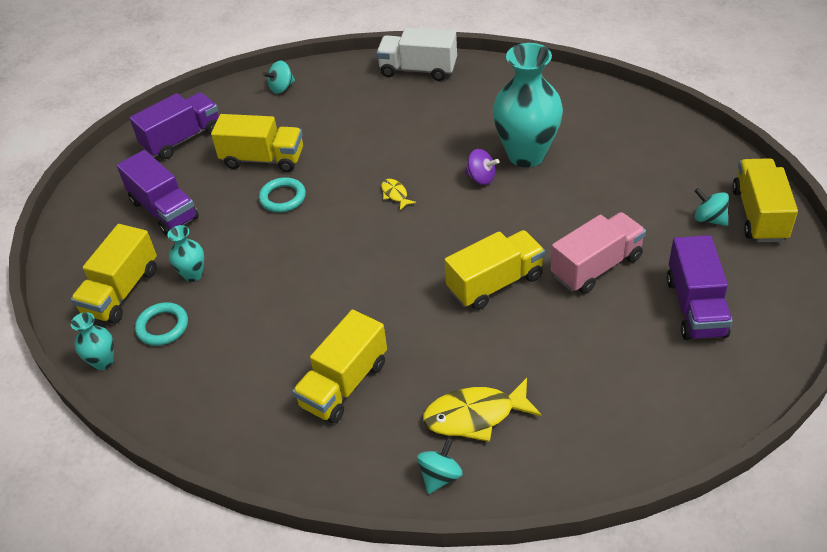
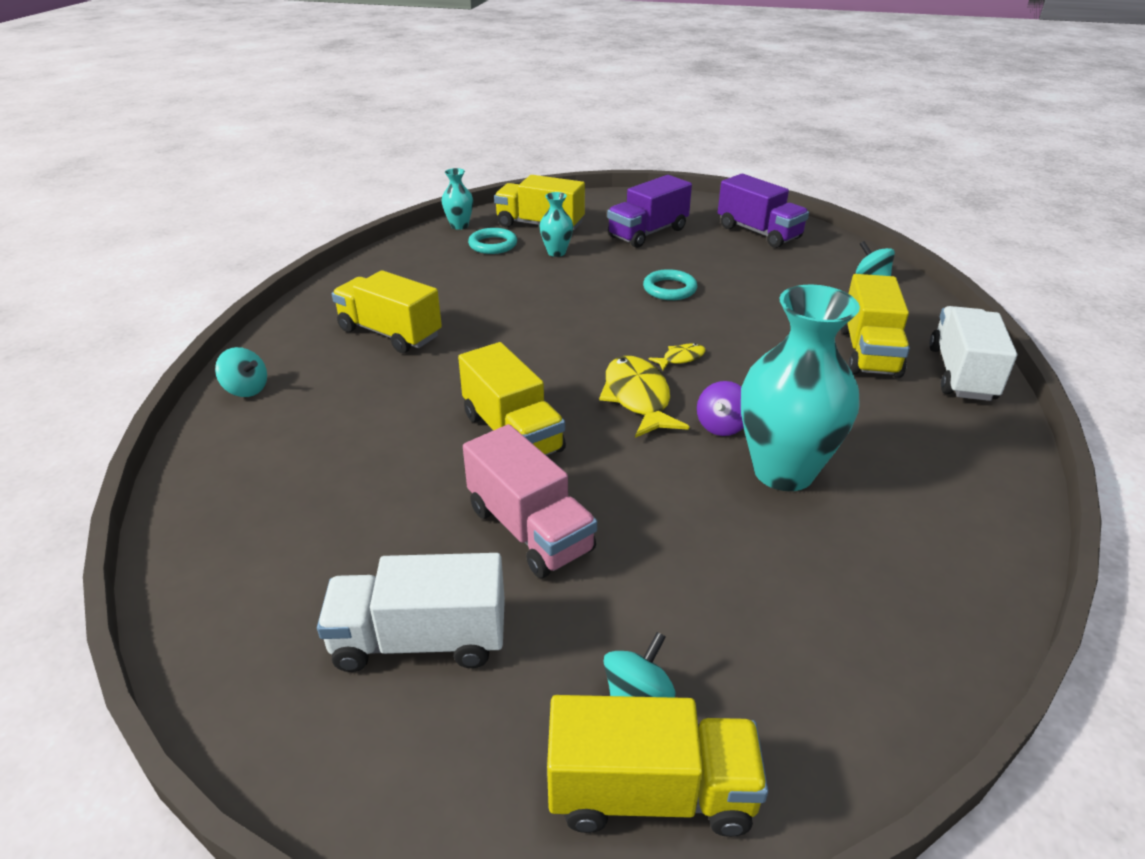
camera: 85 degrees right, 10 degrees down
(263, 159) = (734, 275): yellow truck -> yellow truck (868, 352)
(475, 416) = (311, 413): yellow fish -> yellow fish (637, 398)
(695, 307) = (420, 640): purple truck -> white truck

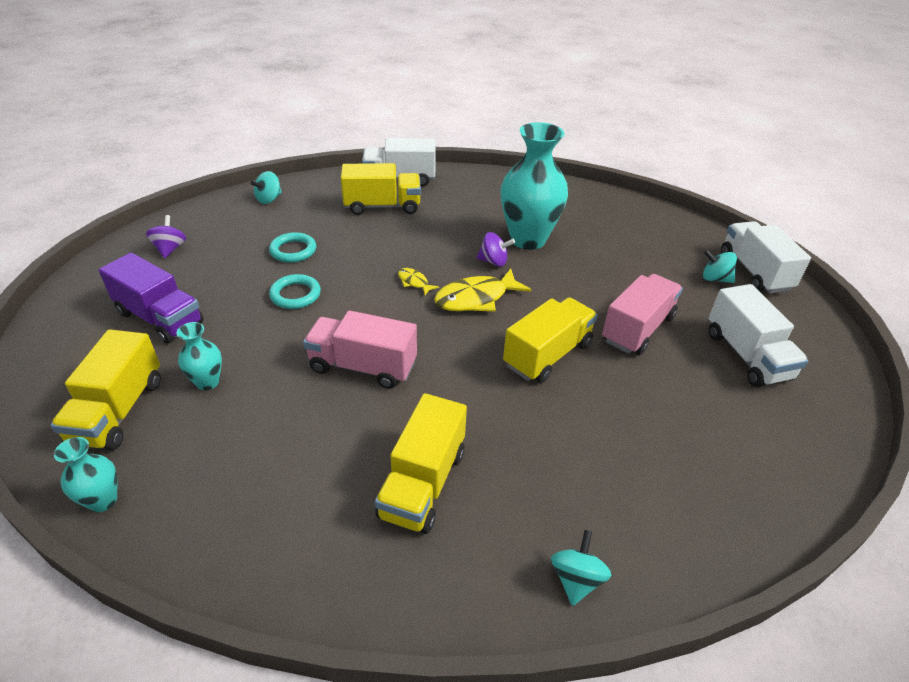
camera: 105 degrees left, 5 degrees up
(493, 245) = (179, 446): turquoise ring -> turquoise ring (293, 250)
(545, 317) = (363, 366): none -> pink truck
(650, 792) = (754, 272): yellow truck -> white truck
(758, 232) = (170, 249): purple truck -> purple spinning top

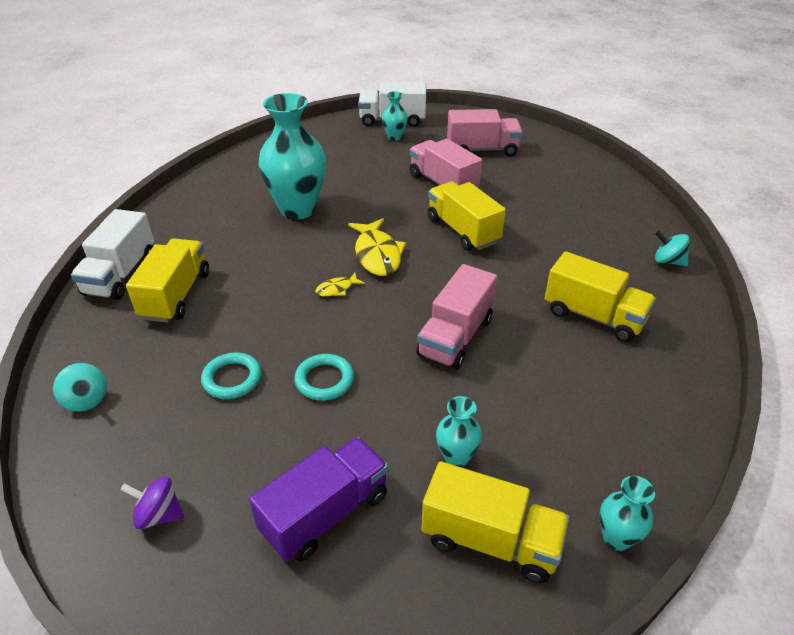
camera: 75 degrees left, 0 degrees up
(493, 261) = (324, 235): purple spinning top -> none
(715, 279) = (394, 137): turquoise spinning top -> turquoise vase
(746, 356) = (482, 150): white truck -> pink truck

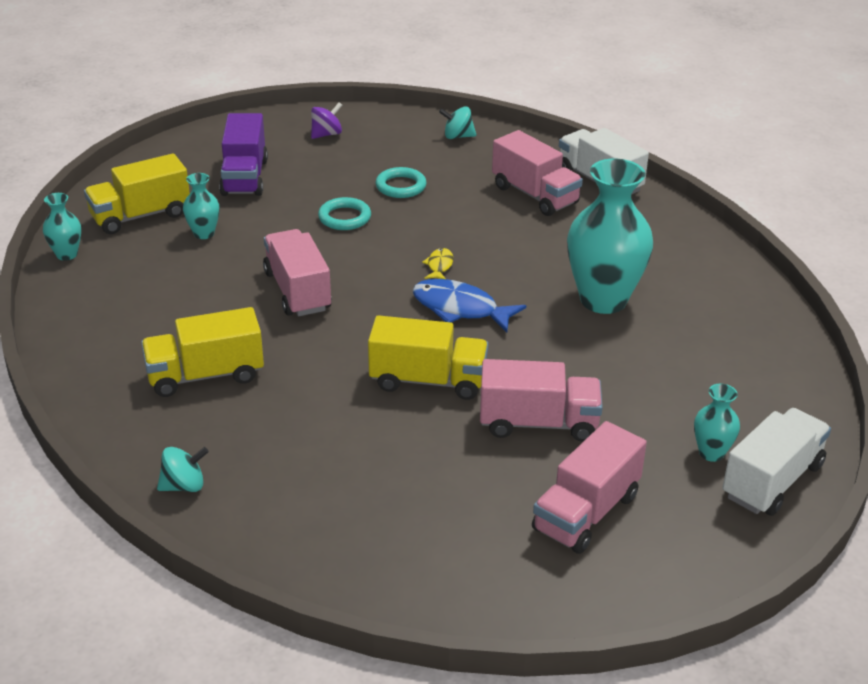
camera: 130 degrees right, 5 degrees down
(176, 295) = (535, 195): yellow truck -> pink truck
(377, 255) = (460, 309): yellow fish -> blue fish

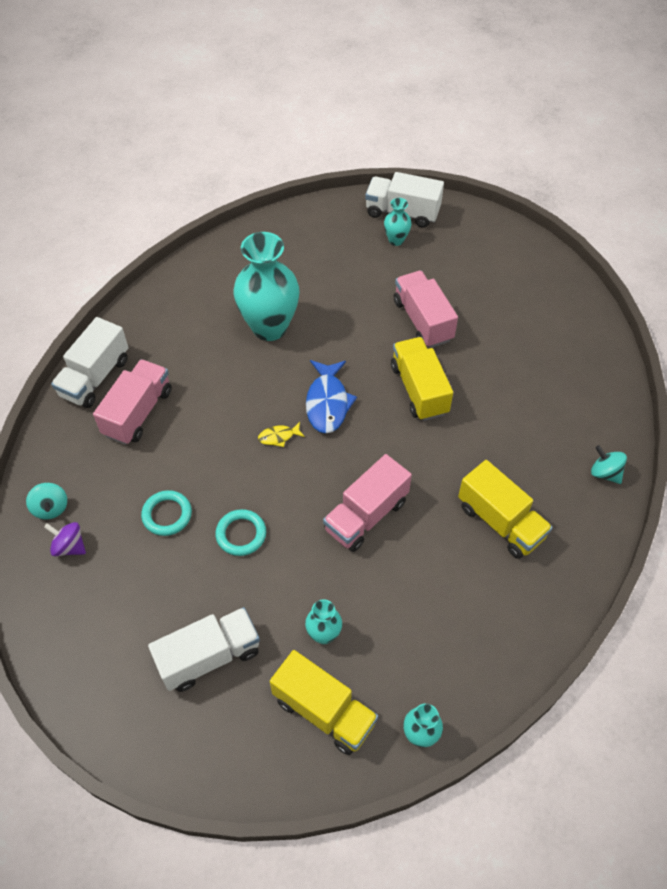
camera: 115 degrees left, 20 degrees up
(244, 177) = (209, 657): purple truck -> white truck
(326, 134) = (90, 626): purple spinning top -> purple spinning top (69, 546)
(586, 512) = (482, 278): pink truck -> none

